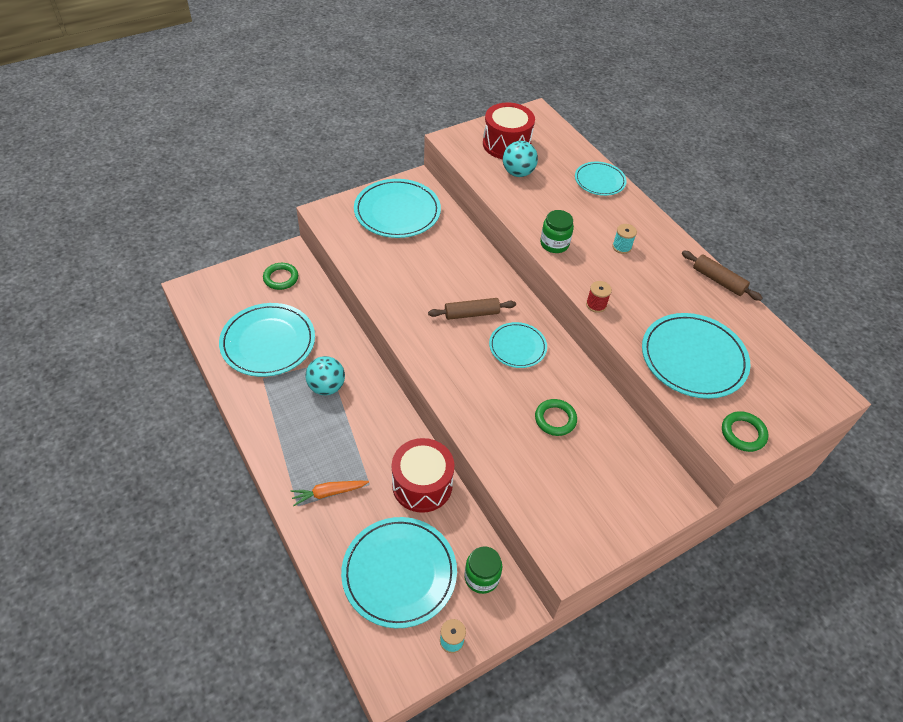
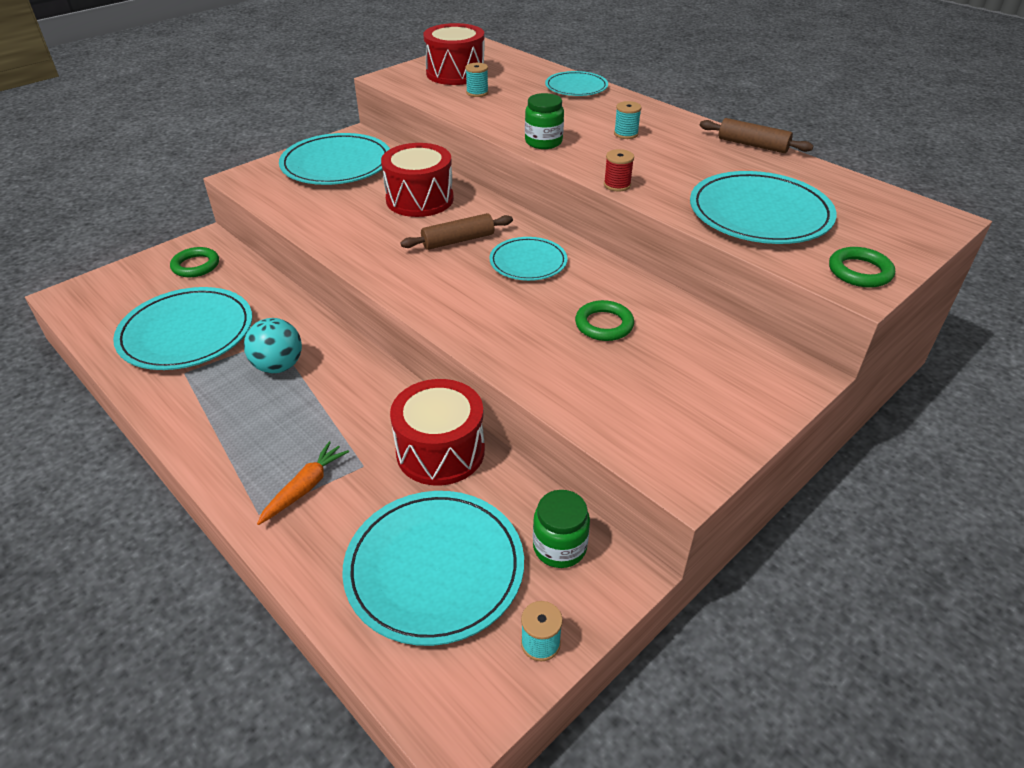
camera: 10 degrees left, 10 degrees down
(329, 493) = (305, 488): orange carrot -> orange carrot turned 150 degrees clockwise
(452, 264) = (419, 199): none -> red drum
(518, 173) = (477, 93): turquoise ball -> turquoise spool

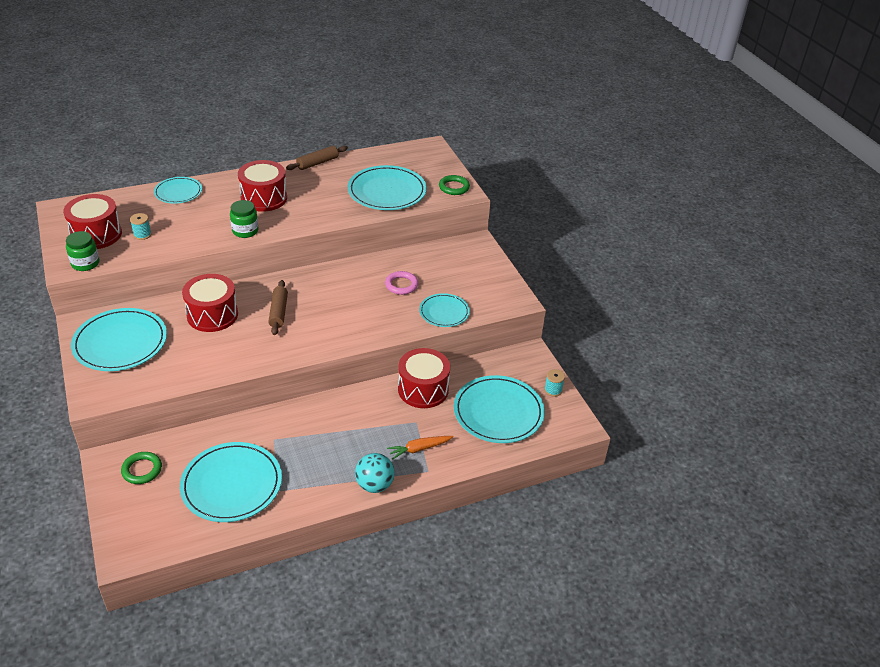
camera: 70 degrees left, 0 degrees up
(278, 366) = (304, 442): turquoise ball -> turquoise ball (374, 485)
(305, 488) = (419, 449): orange carrot -> orange carrot turned 75 degrees counterclockwise
(528, 262) = (324, 292): turquoise plate -> turquoise plate (444, 312)
(559, 547) = (507, 367): green jar -> green jar (85, 263)
(604, 324) = (401, 285): green ring -> pink ring
(617, 185) = (321, 223): red spool -> none
(626, 134) = (264, 198): turquoise spool -> red drum

